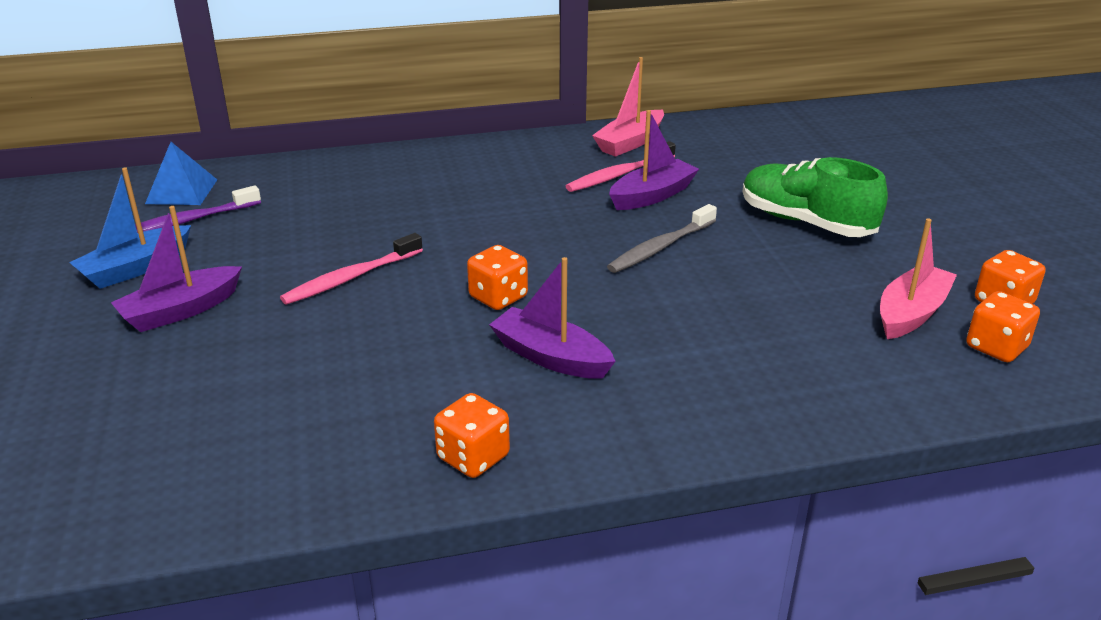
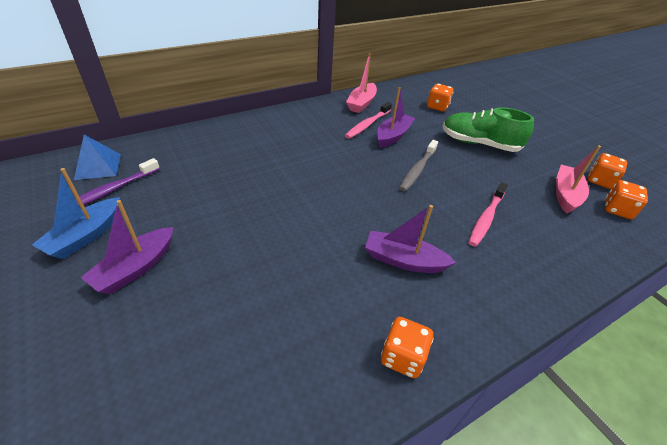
camera: 20 degrees left, 10 degrees up
(350, 278) = (247, 220): pink toothbrush -> pink toothbrush (486, 218)
(498, 297) = (347, 219): orange dice -> orange dice (437, 107)

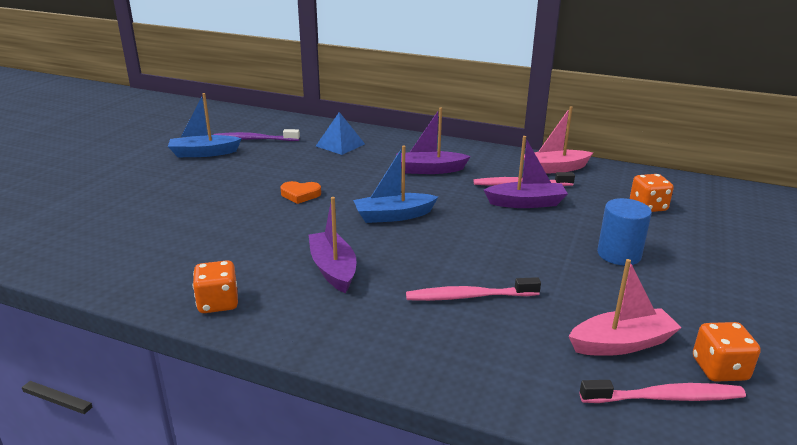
camera: 55 degrees right, 15 degrees down
(98, 166) = (272, 125): blue pyramid -> blue pyramid (340, 145)
(136, 268) = (194, 178): purple boat -> purple boat (430, 170)
(263, 218) = (300, 195): none -> orange heart
(353, 192) = (393, 216): none -> blue boat
(417, 170) = (488, 234): grey toothbrush -> none
(479, 144) = (619, 254): green shoe -> blue cylinder
(617, 210) = (665, 397): orange dice -> pink toothbrush

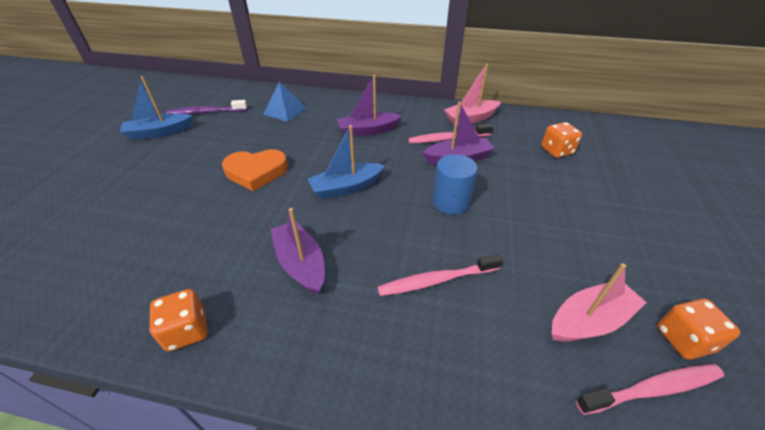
camera: 10 degrees left, 15 degrees up
(300, 195) = (256, 172): orange heart -> orange heart, size x1.65
(619, 254) = (551, 208): blue cylinder -> blue cylinder (451, 202)

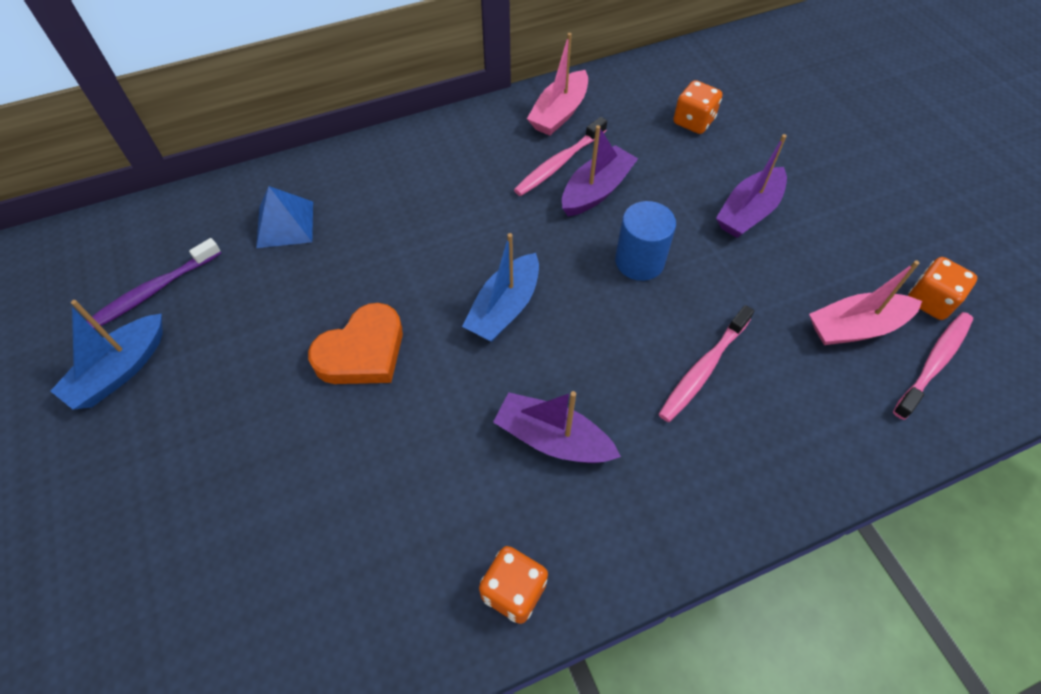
camera: 35 degrees left, 15 degrees up
(368, 130) = (445, 201): purple boat -> purple boat (748, 212)
(589, 320) = (855, 327): pink boat -> pink boat turned 135 degrees counterclockwise

